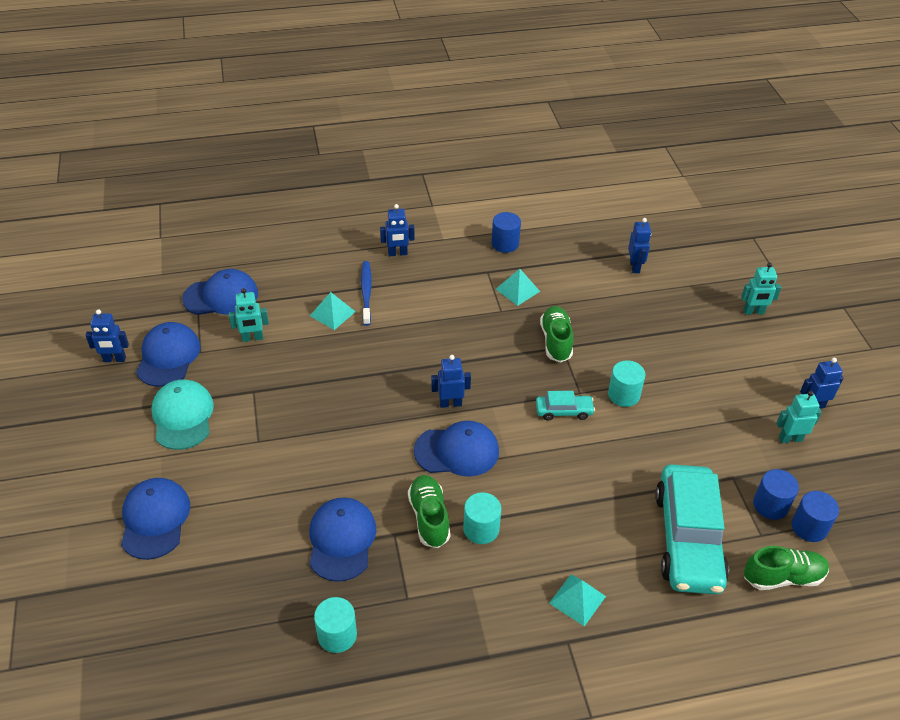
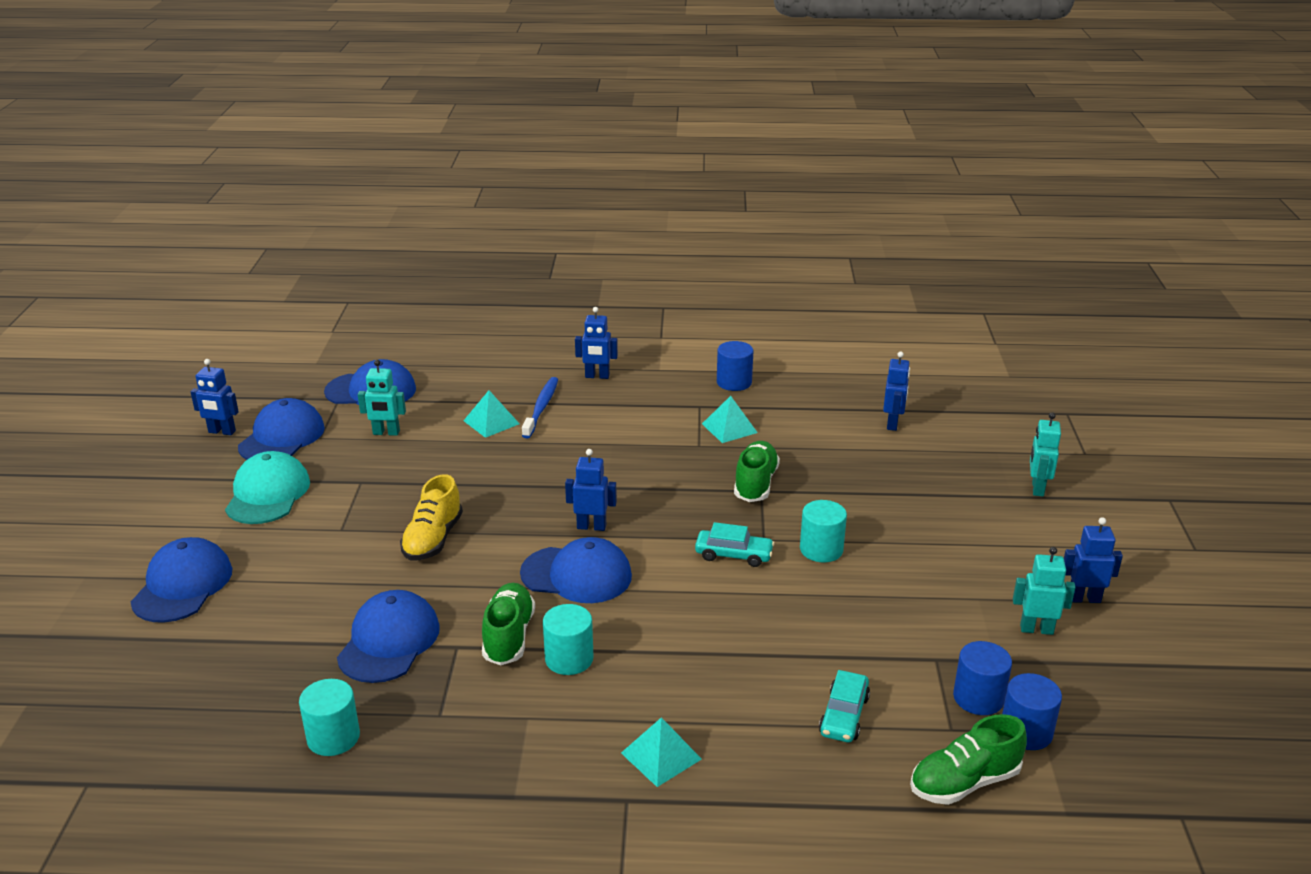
camera: 15 degrees right, 15 degrees down
(334, 437) = (433, 539): none -> yellow shoe
(688, 538) = (844, 715): turquoise car -> turquoise car, size x0.45
(753, 312) = (1037, 488): turquoise robot -> turquoise robot turned 90 degrees clockwise
(783, 577) = (964, 782): green shoe -> green shoe turned 150 degrees clockwise

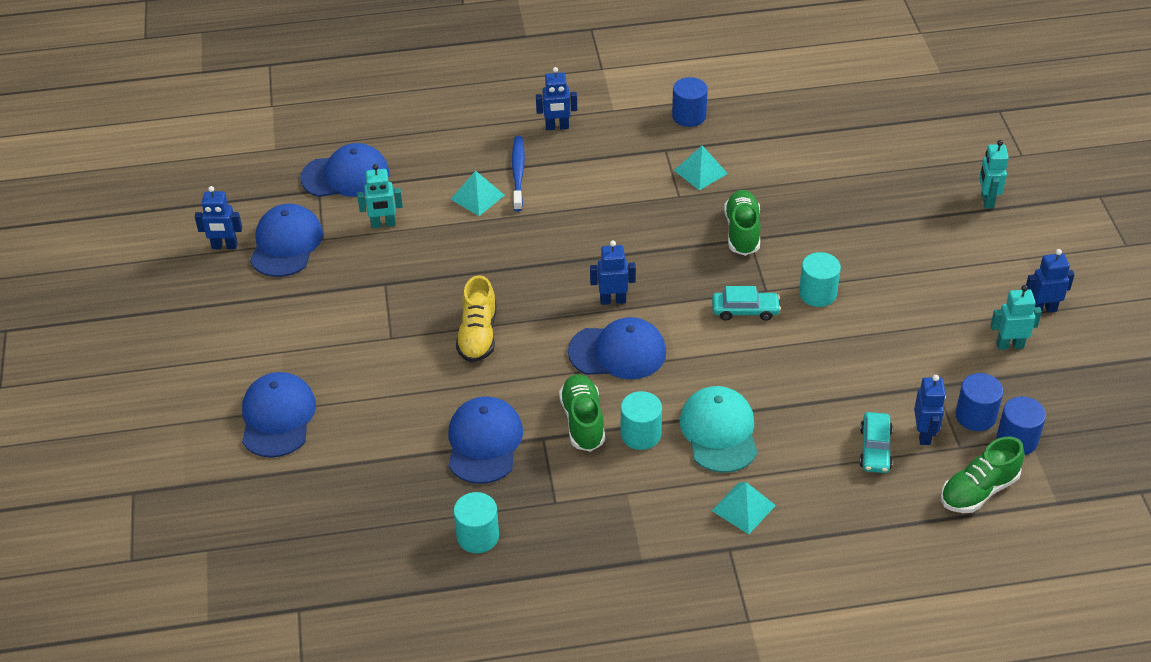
camera: 10 degrees left, 15 degrees up
(268, 494) = (305, 310): turquoise cap -> turquoise cap (719, 432)
(892, 424) = (847, 145): blue robot -> blue robot (924, 434)

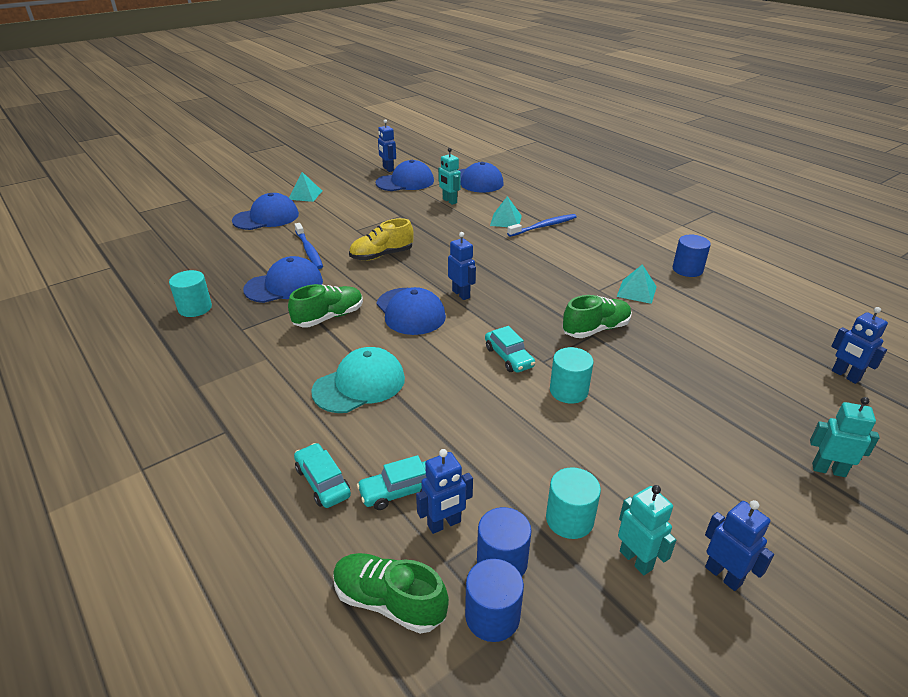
camera: 60 degrees right, 10 degrees down
(412, 398) = (309, 250): none -> blue toothbrush
(557, 127) = (603, 226): blue robot -> blue robot (845, 375)
(640, 434) = (332, 346): turquoise cylinder -> turquoise cylinder (569, 519)
(743, 508) = (278, 424): turquoise pyramid -> turquoise pyramid (305, 195)
(837, 495) = (323, 482): none -> turquoise car
(987, 200) = (828, 470): turquoise robot -> turquoise robot turned 45 degrees clockwise

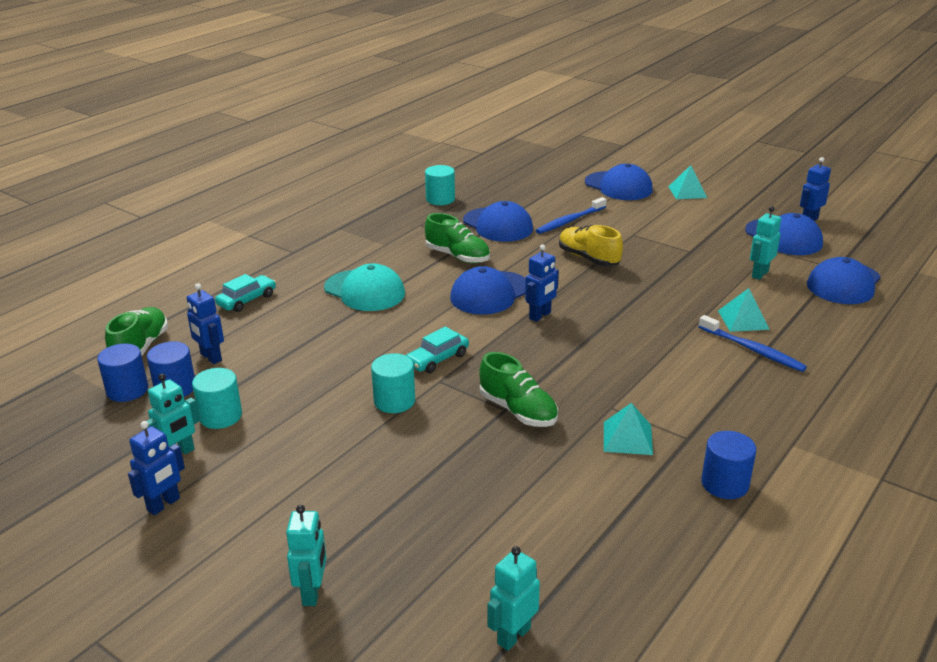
camera: 75 degrees right, 5 degrees down
(400, 491) = (242, 333): turquoise car -> none
(845, 375) = (513, 635): blue robot -> turquoise robot

